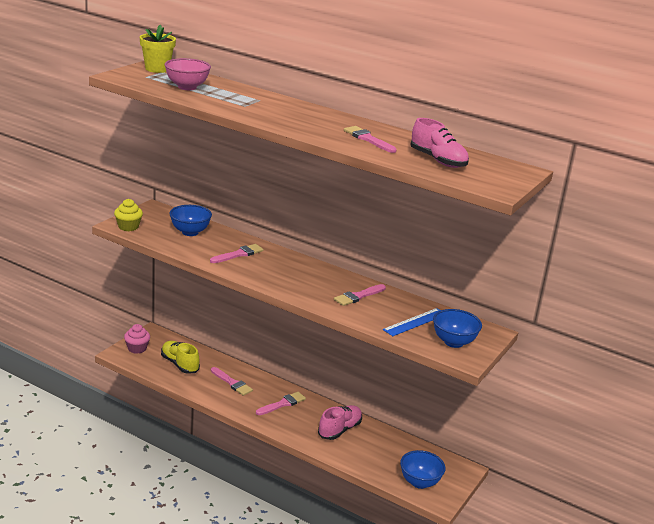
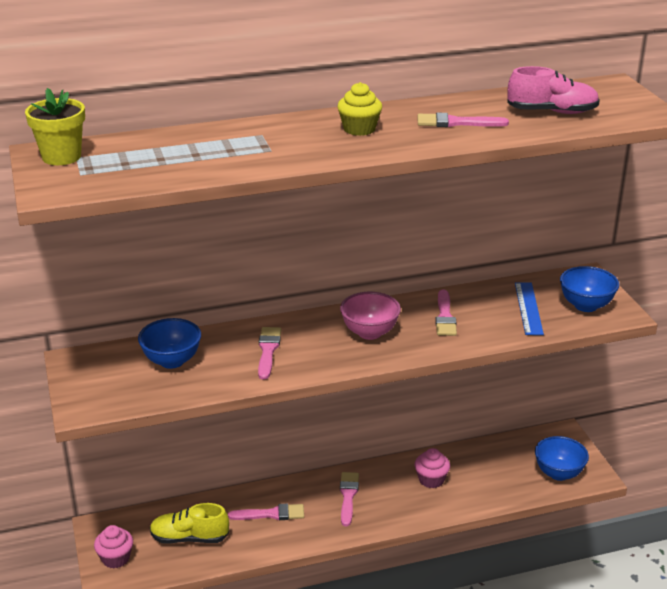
camera: 45 degrees left, 5 degrees up
(128, 227) = (98, 402): yellow cupcake -> yellow cupcake (359, 129)
(187, 87) = (159, 161): pink bowl -> pink bowl (369, 333)
(339, 430) = (431, 480): pink shoe -> pink cupcake

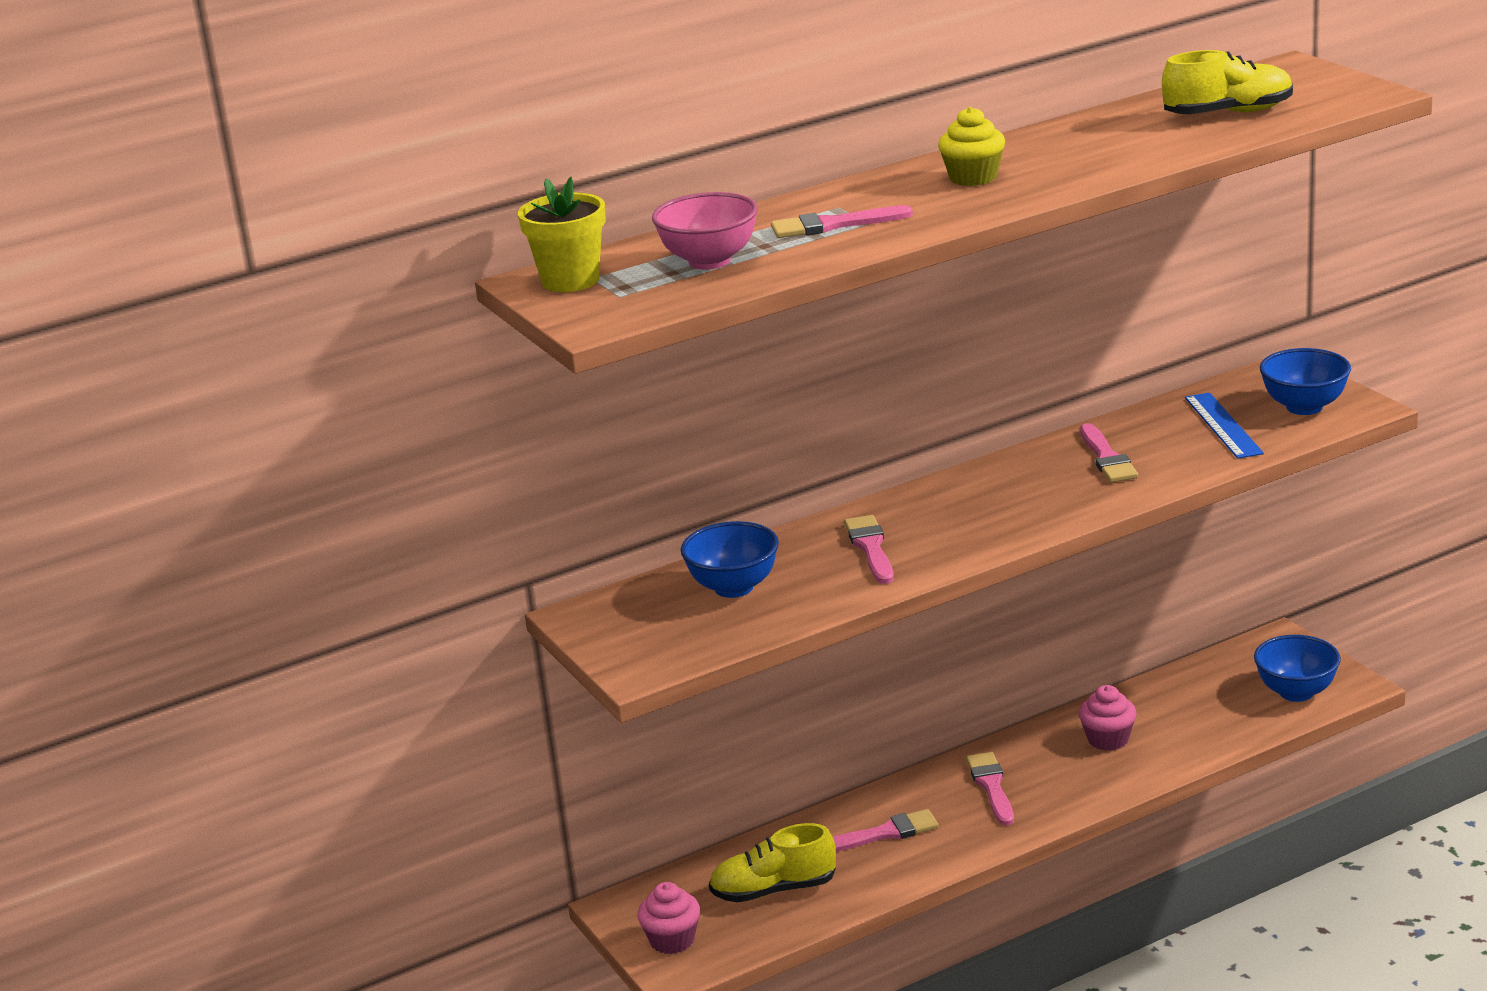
camera: 10 degrees left, 5 degrees down
(369, 333) = (1008, 498): pink bowl -> pink bowl (709, 261)
(456, 123) = (1104, 148): pink brush -> pink brush (833, 225)
(552, 112) = (1228, 113): pink shoe -> yellow shoe

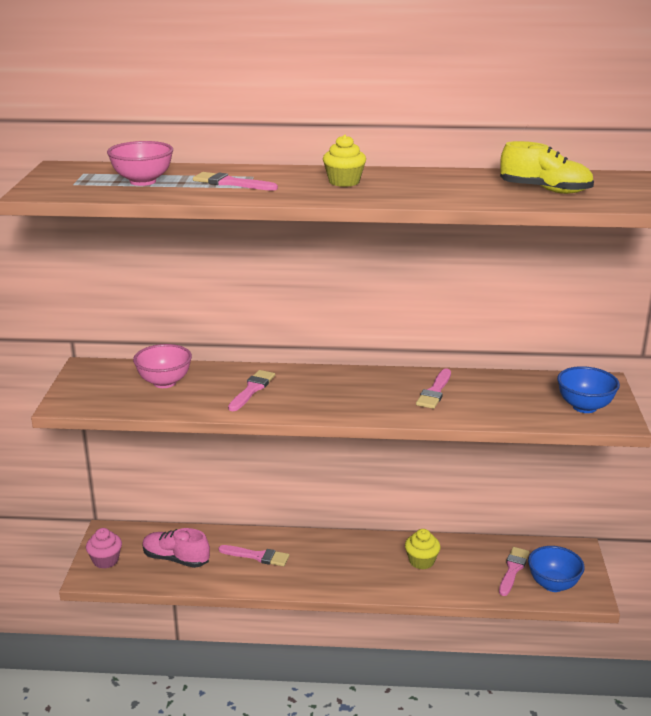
camera: 30 degrees right, 0 degrees up
(570, 281) = (72, 171): yellow flower pot -> none
(733, 587) = (164, 382): blue bowl -> pink bowl
(774, 890) = (176, 559): yellow shoe -> pink shoe
(991, 786) = (335, 557): pink brush -> pink brush (513, 569)
(1108, 739) = (421, 561): pink cupcake -> yellow cupcake
(1223, 425) = (523, 399): blue ruler -> none

